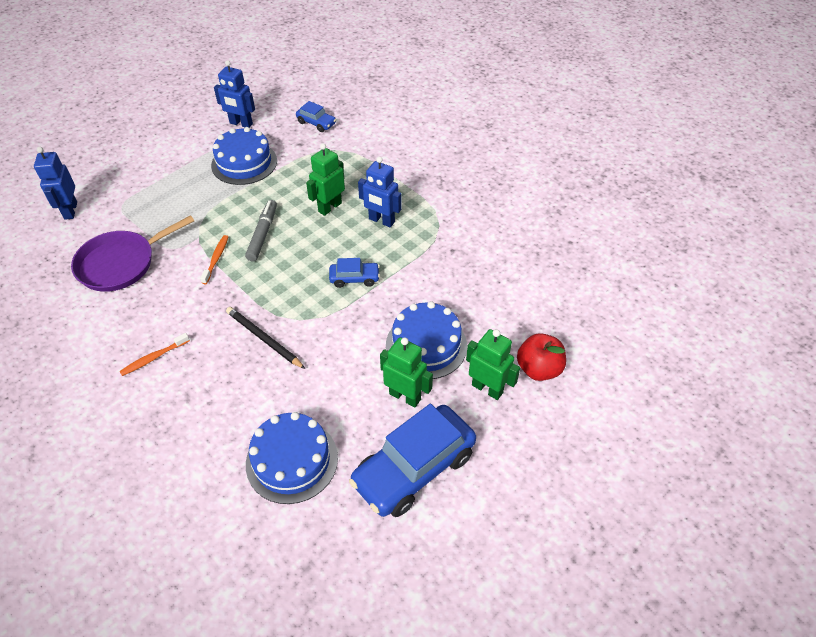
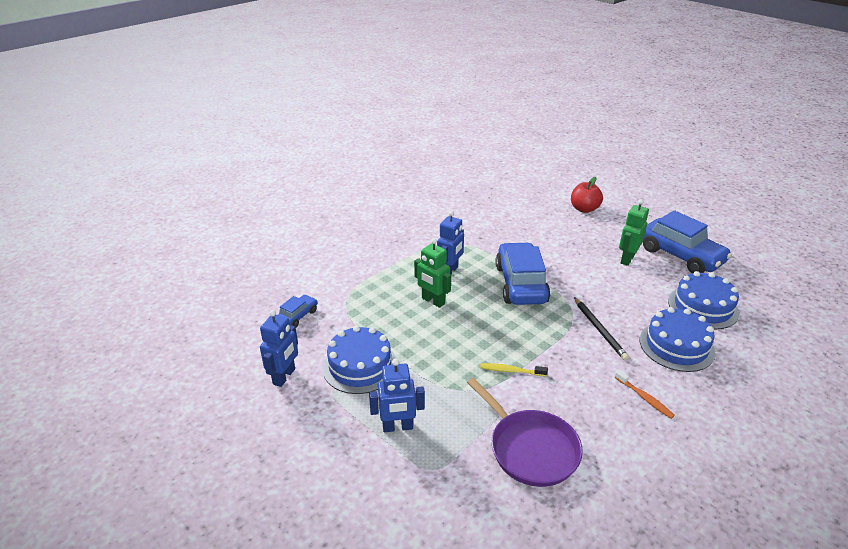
camera: 90 degrees left, 15 degrees down
(70, 210) = (444, 526): blue robot -> blue robot (398, 427)
(216, 259) = (511, 371): orange toothbrush -> yellow toothbrush
(262, 234) = (473, 342): grey marker -> none
(264, 339) = (599, 330): black pencil -> black pencil turned 60 degrees counterclockwise
(354, 278) = (520, 284): blue car -> blue car, size x2.10
(426, 345) = (579, 250): blue cake -> blue cake (676, 346)
(487, 388) = (607, 227): green robot -> none

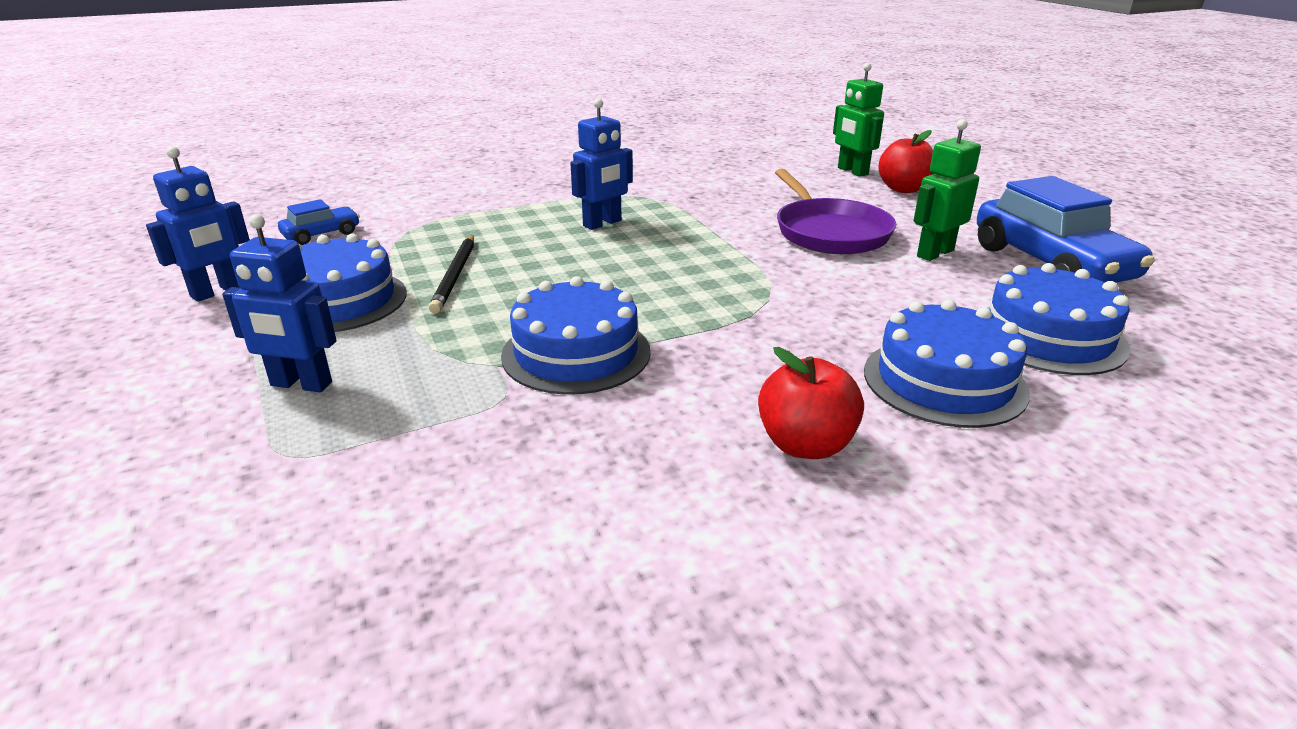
camera: 20 degrees right, 5 degrees down
(433, 301) = (538, 250): green robot -> green robot (852, 171)
(511, 371) = (576, 353): yellow toothbrush -> blue cake
(520, 284) = (706, 253): blue car -> none
(530, 448) = (493, 468): purple pan -> purple pan (829, 232)
(599, 330) = (798, 331): black pencil -> black pencil (455, 276)
(644, 398) = (805, 445): orange toothbrush -> red apple

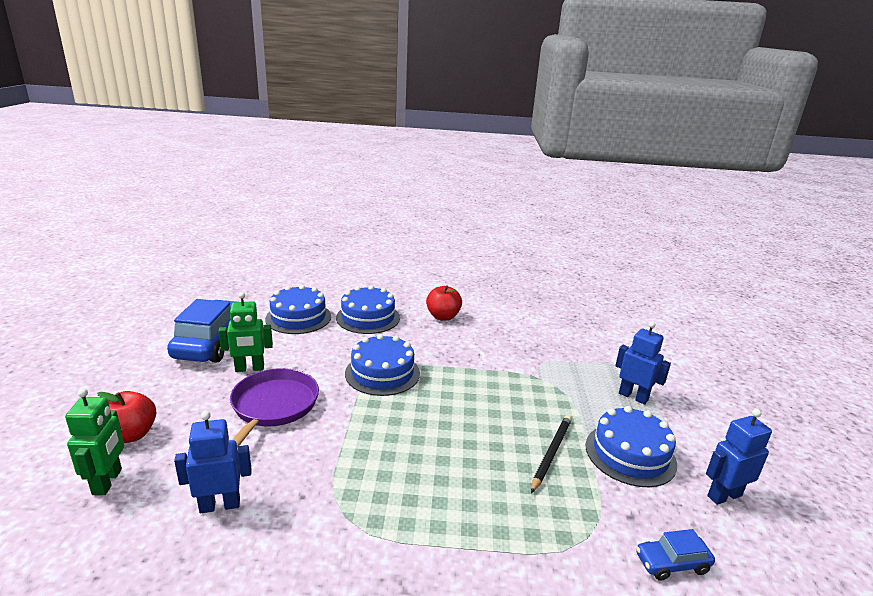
camera: 155 degrees left, 5 degrees down
(576, 353) = (500, 372): blue cake -> blue cake (382, 373)
(602, 223) = (415, 481): blue robot -> blue robot (220, 505)

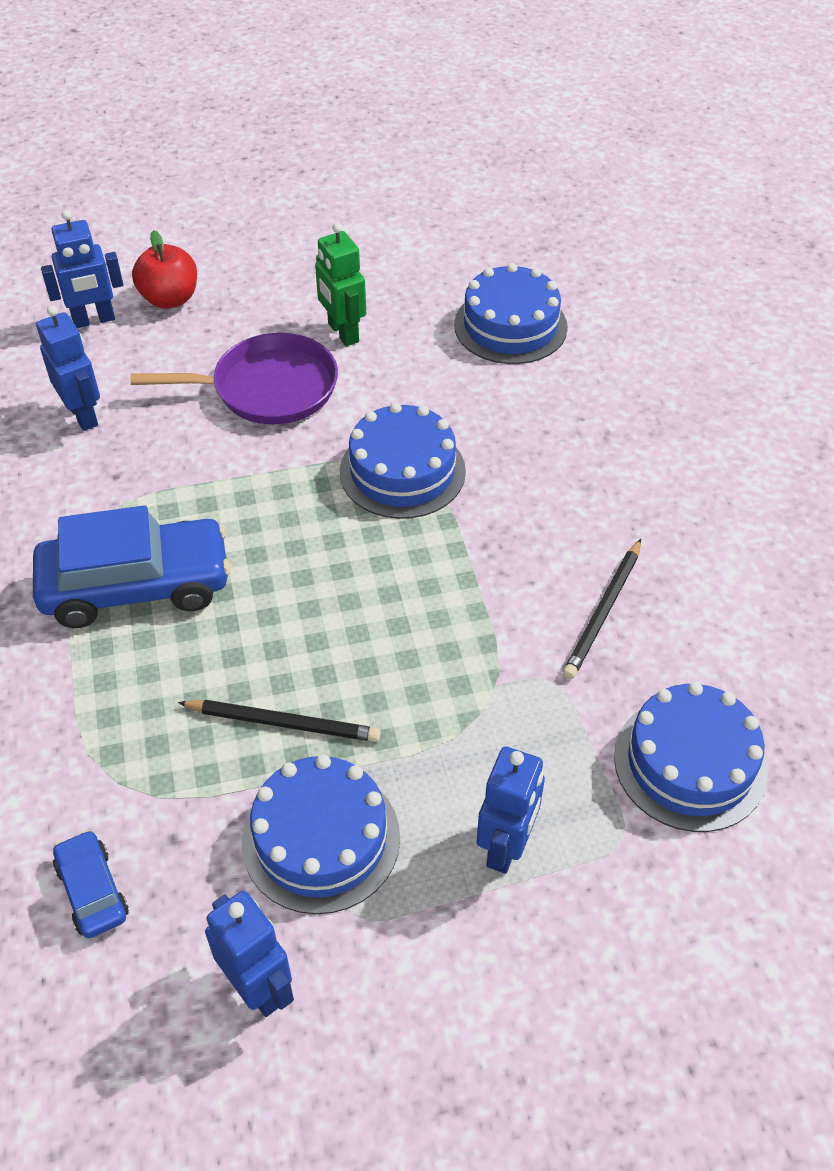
camera: 75 degrees right, 25 degrees up
(108, 482) = (94, 320): green robot -> blue robot
(212, 343) = (386, 273): blue car -> blue car (137, 586)
(368, 317) = (564, 404): blue cake -> blue cake (690, 763)
(443, 317) = (637, 501): red apple -> none
(505, 340) = (603, 611): none -> black pencil

